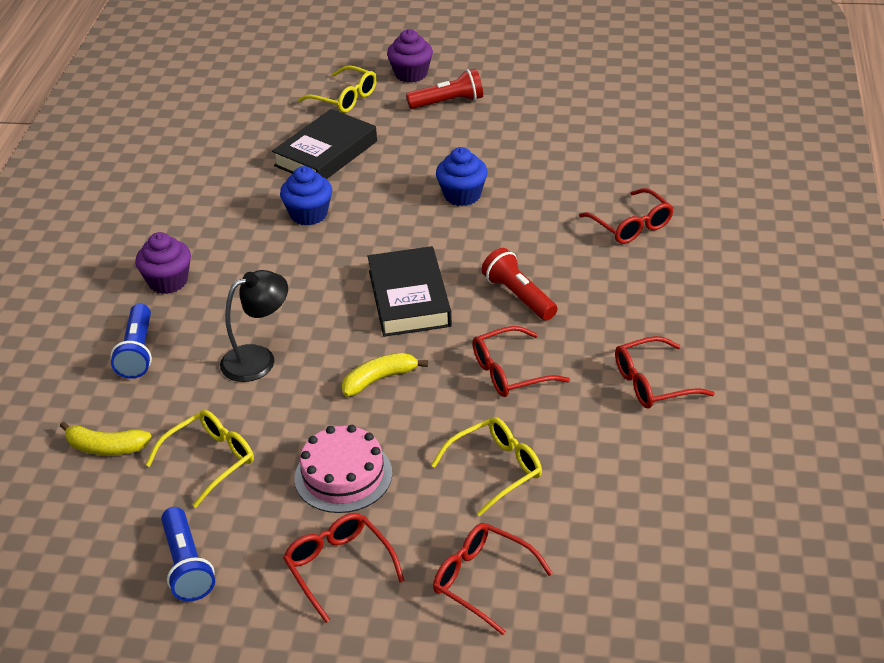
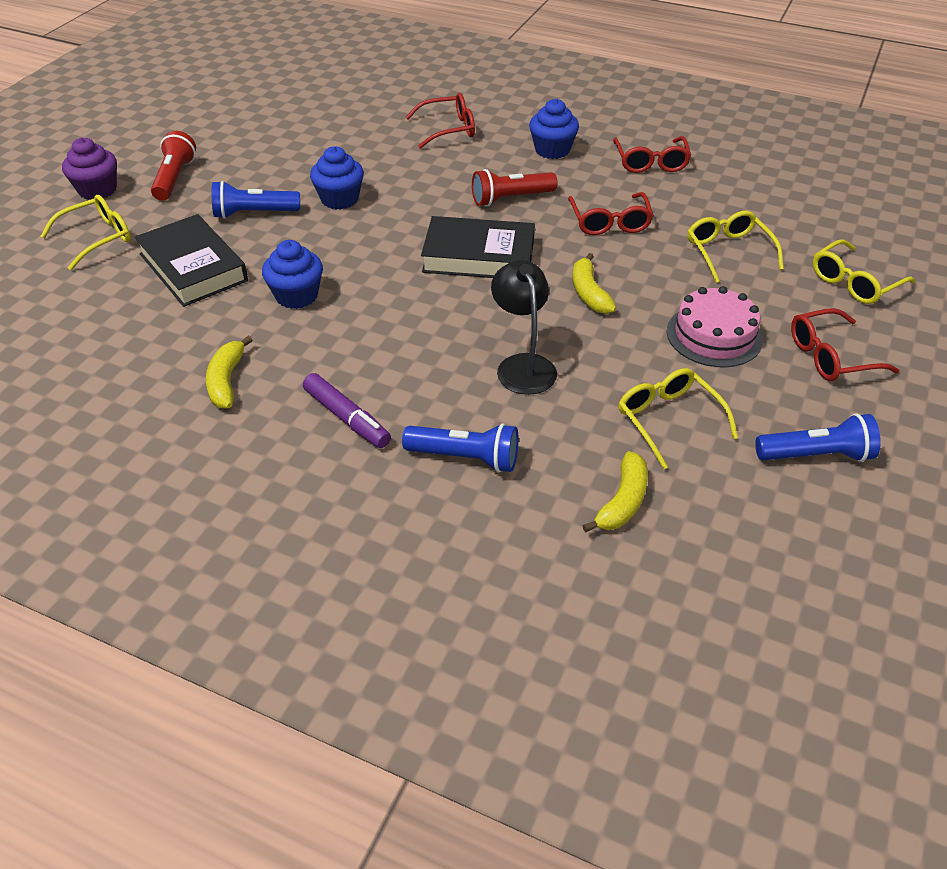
camera: 75 degrees left, 5 degrees up
(168, 281) = (347, 418): purple cupcake -> purple marker
(194, 214) = (227, 381): none -> yellow banana
(416, 158) = (254, 213): none -> blue flashlight
(482, 581) = (854, 282): red glasses -> yellow glasses
(633, 305) = (552, 150): none -> blue cupcake

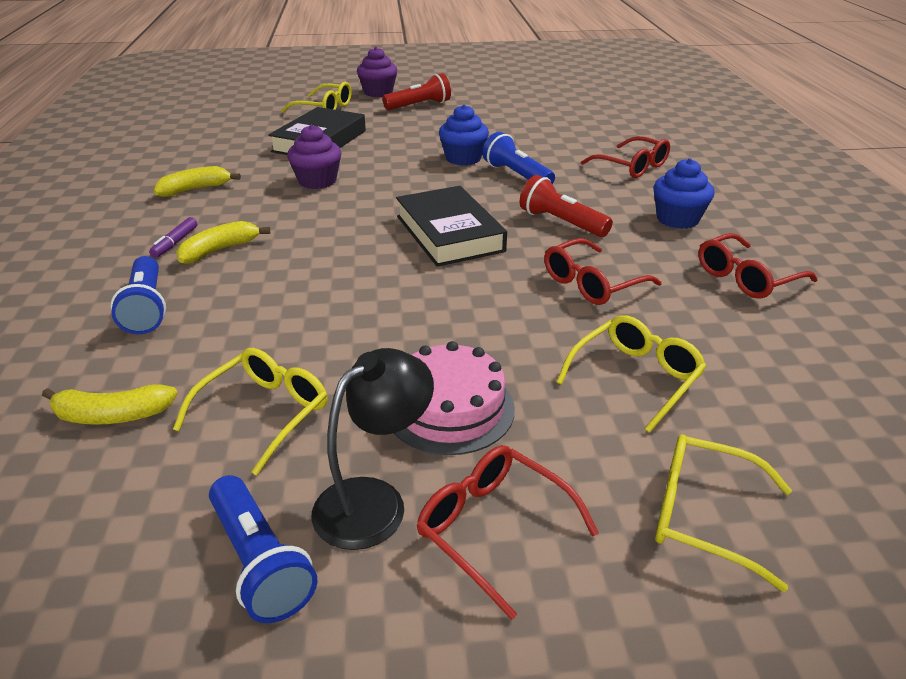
camera: 60 degrees right, 10 degrees down
(254, 213) = (406, 138): blue flashlight -> blue flashlight (516, 175)
(296, 296) = (317, 181): blue cupcake -> purple cupcake
(347, 418) = (175, 243): purple marker -> purple marker, size x0.64
(522, 365) = (299, 300): black lamp -> black lamp (374, 501)
(589, 293) = (450, 304): yellow banana -> yellow banana (219, 250)

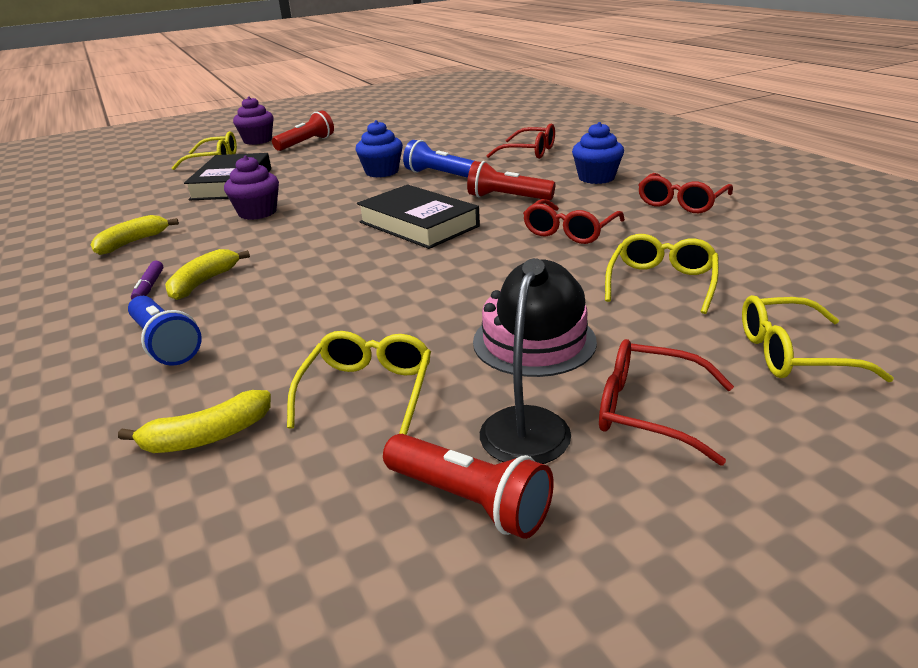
camera: 20 degrees left, 5 degrees down
(260, 562) = (470, 500): blue flashlight -> red flashlight

